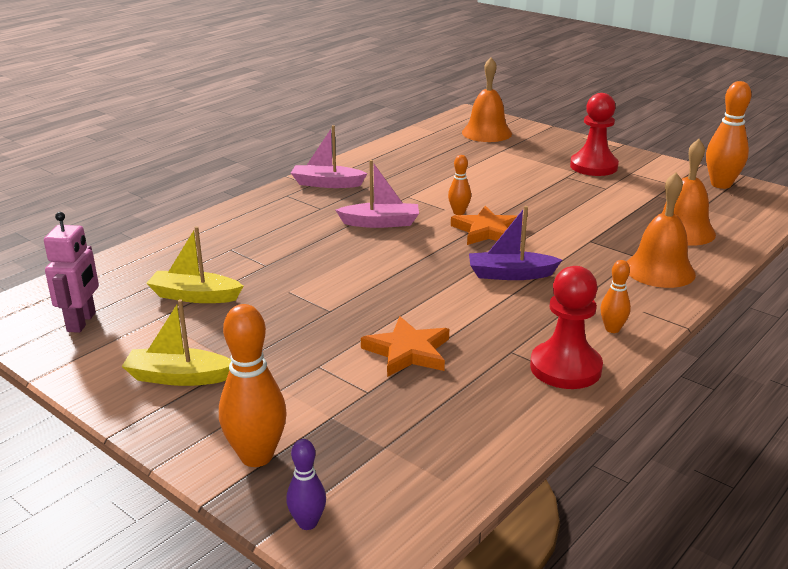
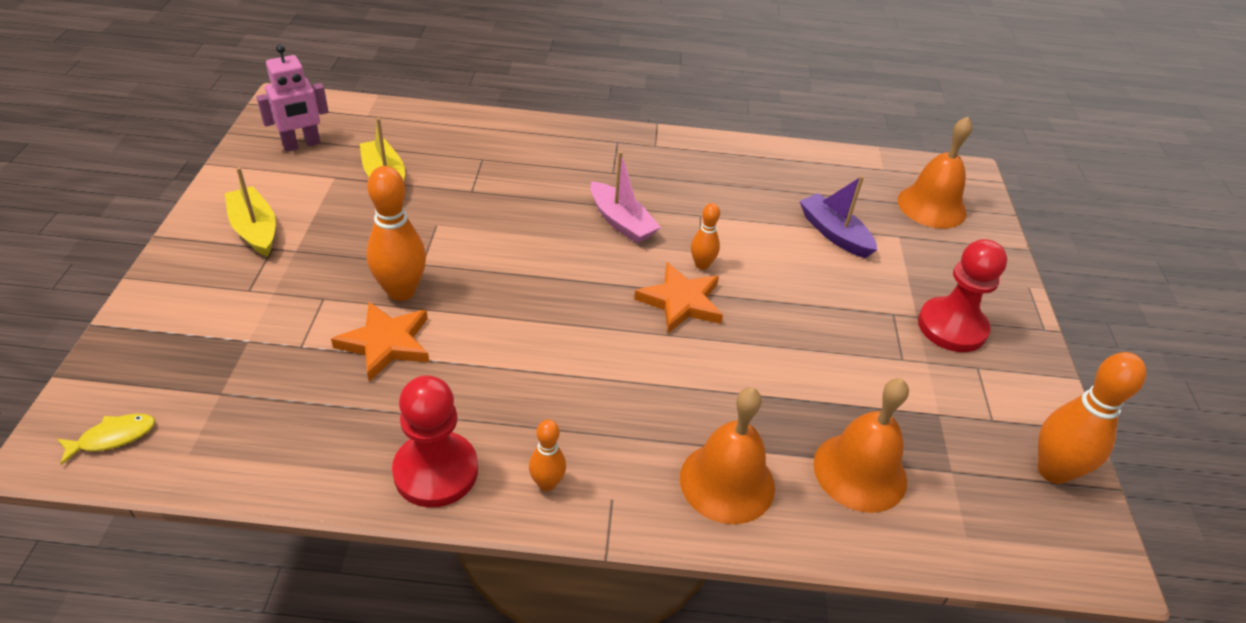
camera: 50 degrees right, 15 degrees up
(256, 456) = (167, 323): orange bowling pin -> orange bowling pin (401, 291)
(307, 523) = (90, 392): purple bowling pin -> none
(327, 184) = (668, 154): pink boat -> none
(384, 520) = (113, 437): none -> yellow fish
(510, 274) = (599, 357): purple boat -> purple boat (834, 234)

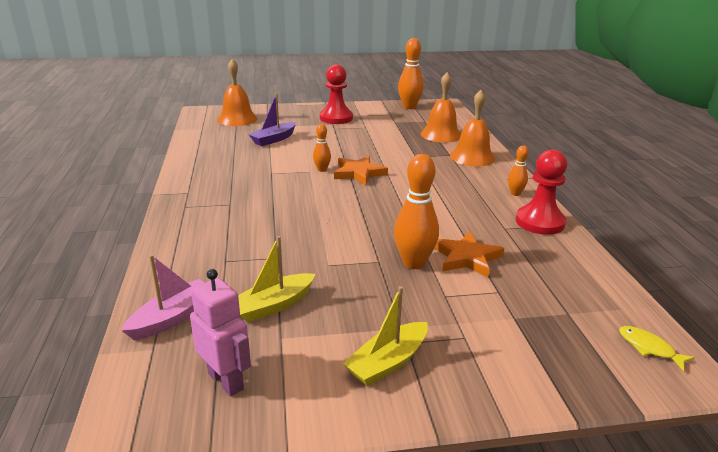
camera: 100 degrees left, 15 degrees down
(621, 222) = (290, 195): pink boat -> pink boat (172, 318)

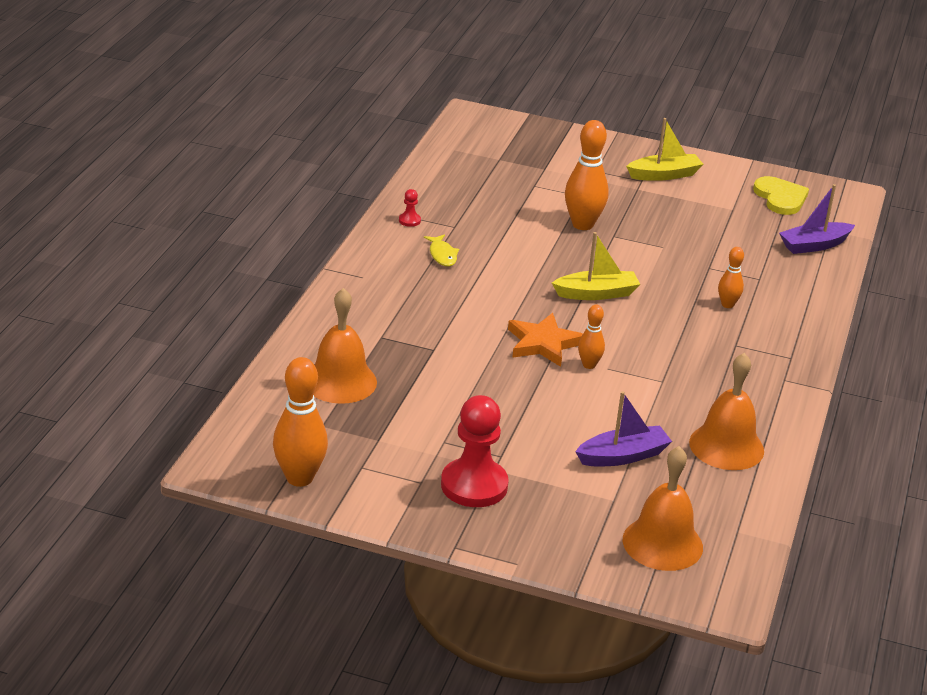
camera: 155 degrees left, 5 degrees up
(172, 318) = (814, 245): pink boat -> purple boat
(226, 381) = (780, 198): pink robot -> yellow heart
(273, 305) = (729, 230): yellow boat -> yellow boat (596, 293)
(466, 258) = (528, 214): orange star -> none
(472, 157) = (356, 322): orange bell -> orange bell (726, 446)
(515, 193) = (384, 256): orange bowling pin -> orange bowling pin (727, 305)
(539, 222) = (409, 220): red pawn -> red pawn, size x0.41
(649, 348) = (474, 129): yellow fish -> yellow fish (442, 255)

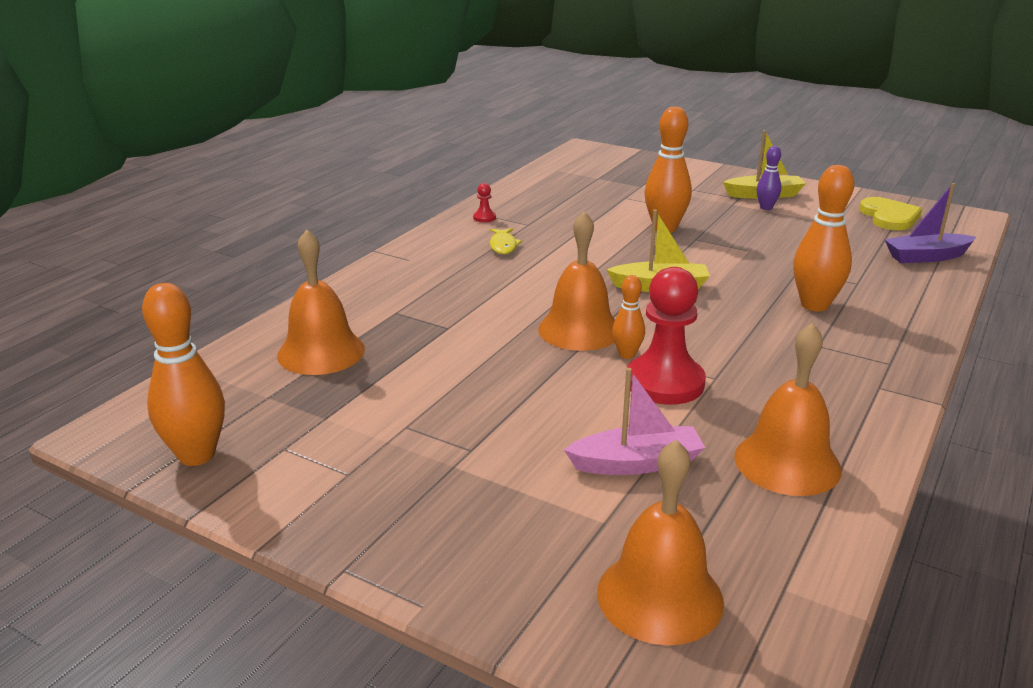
camera: 15 degrees right, 5 degrees down
(474, 485) = (416, 484): red pawn -> red pawn (664, 383)
(543, 343) = (579, 330): orange star -> orange bell
(622, 456) = (636, 463): purple boat -> pink boat
(669, 192) = (766, 208): none -> purple bowling pin
(727, 305) = (814, 305): orange bowling pin -> orange bowling pin, size x1.83

